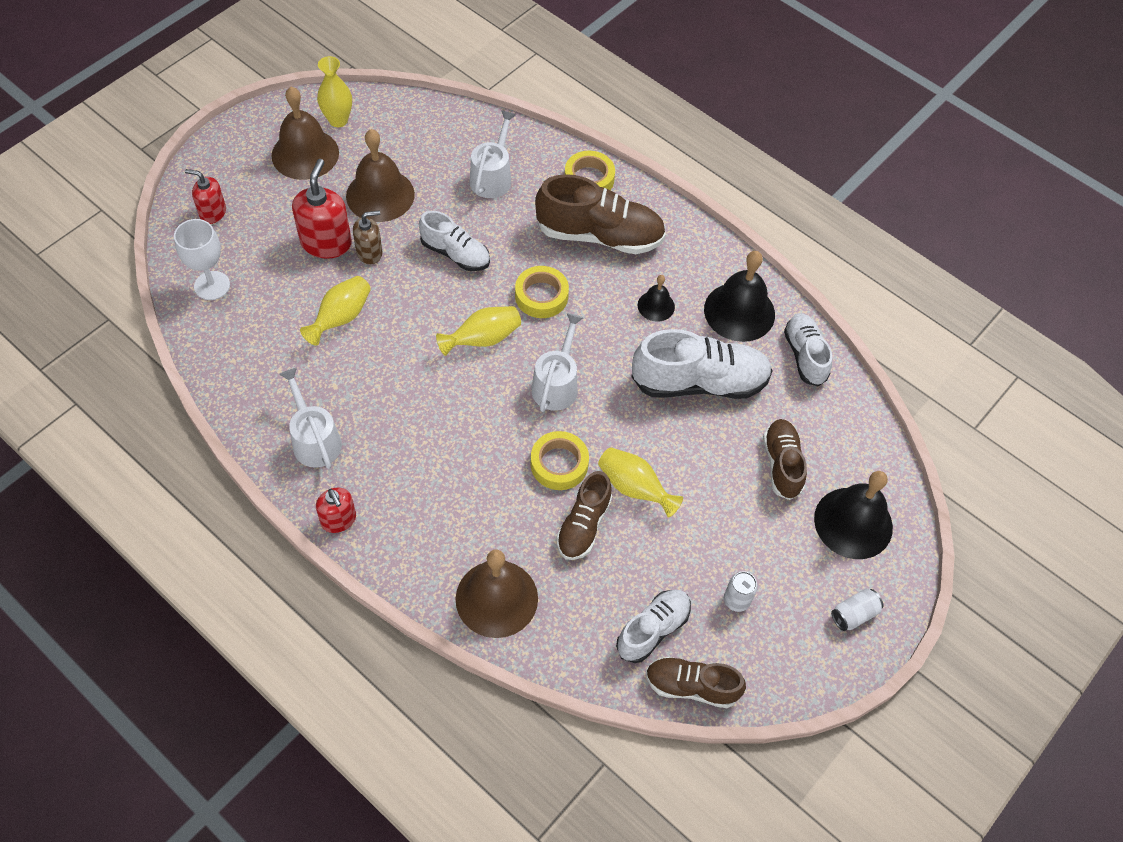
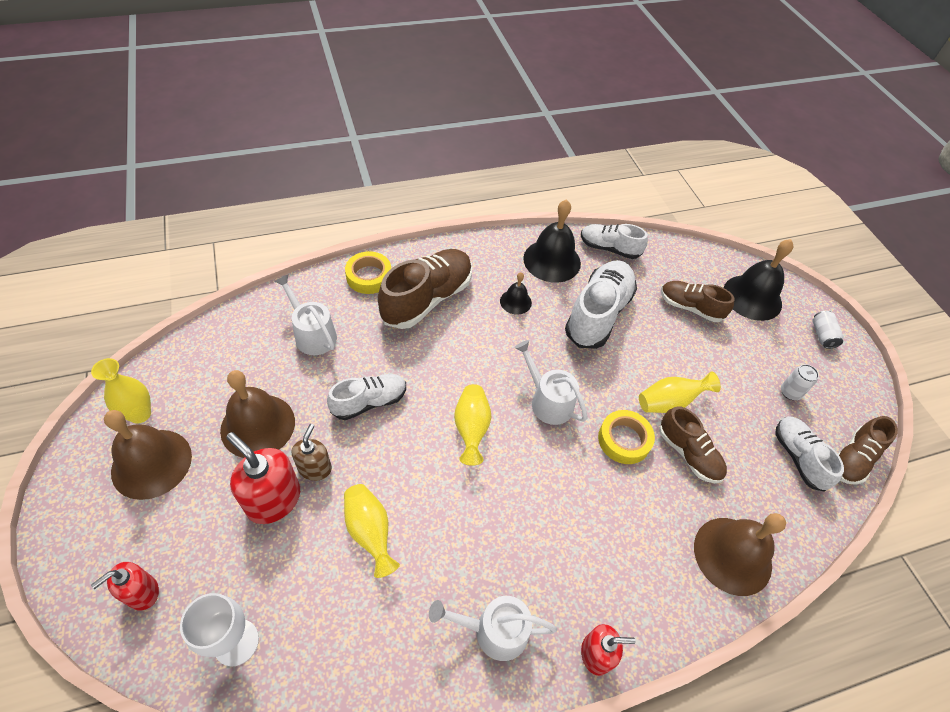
camera: 60 degrees left, 5 degrees down
(541, 296) = (457, 366): yellow tape -> none

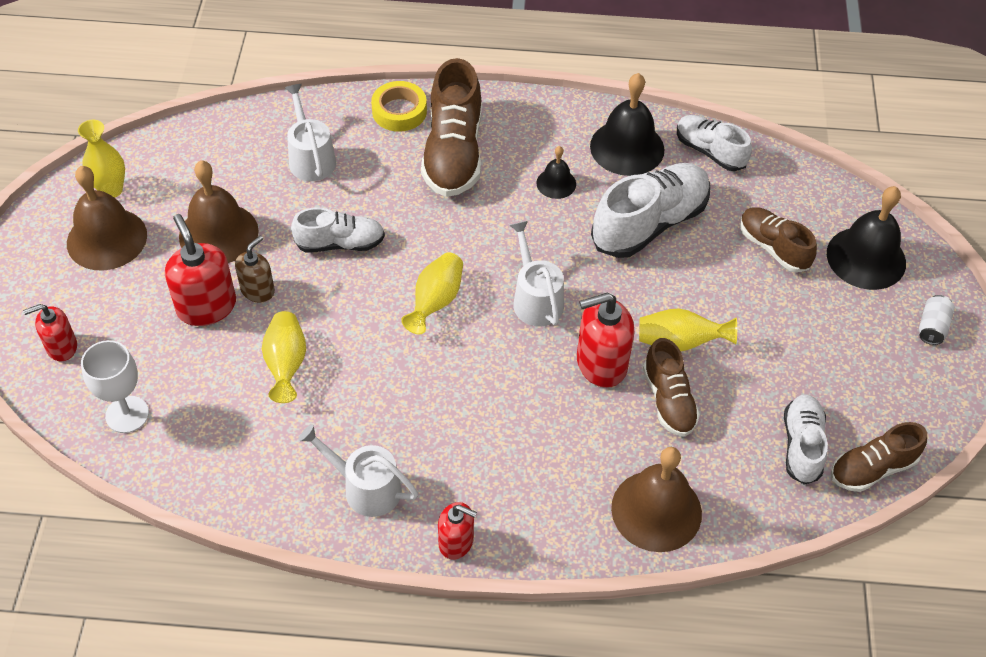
camera: 25 degrees right, 0 degrees up
(427, 299) = (453, 153): brown shoe -> brown shoe turned 120 degrees clockwise
(624, 440) = (601, 364): yellow tape -> red soap dispenser
(790, 392) = (840, 376): white can -> none

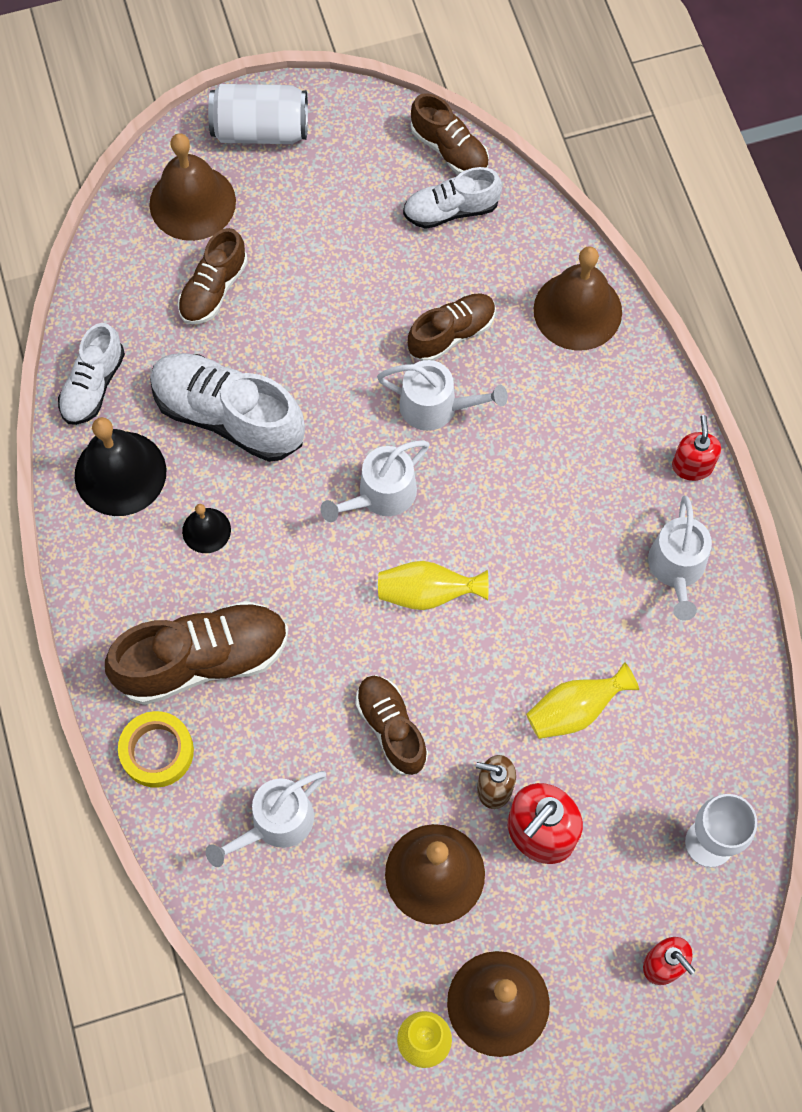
camera: 110 degrees left, 15 degrees up
(340, 243) = (391, 728): white shoe -> brown shoe
(601, 364) = (435, 406): red soap dispenser -> white watering can
(680, 342) = (377, 343): yellow vase -> none
(866, 258) = (192, 202): black bell -> brown bell
(932, 327) = (260, 130): white can -> white can, size x1.95

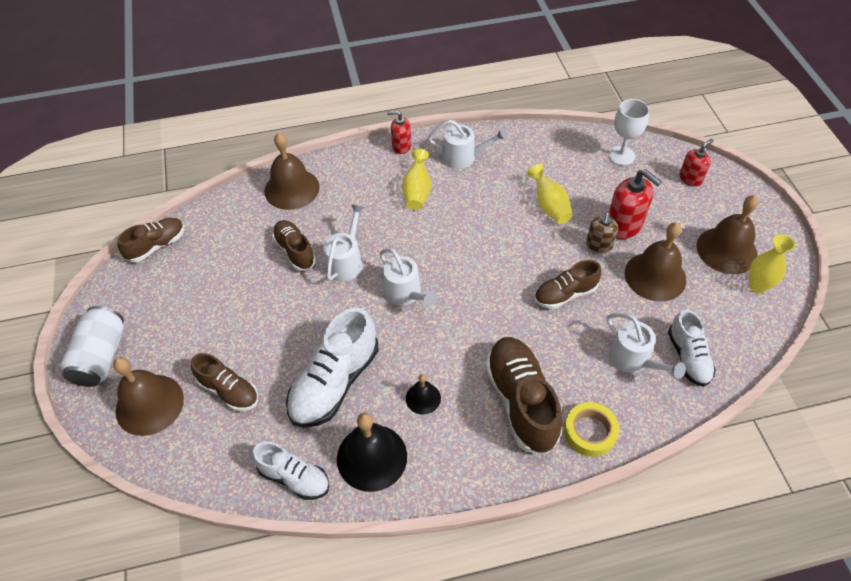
camera: 85 degrees left, 15 degrees down
(427, 593) = (475, 272): yellow vase -> yellow vase (417, 191)
(451, 210) = (203, 247): white shoe -> white shoe (688, 357)

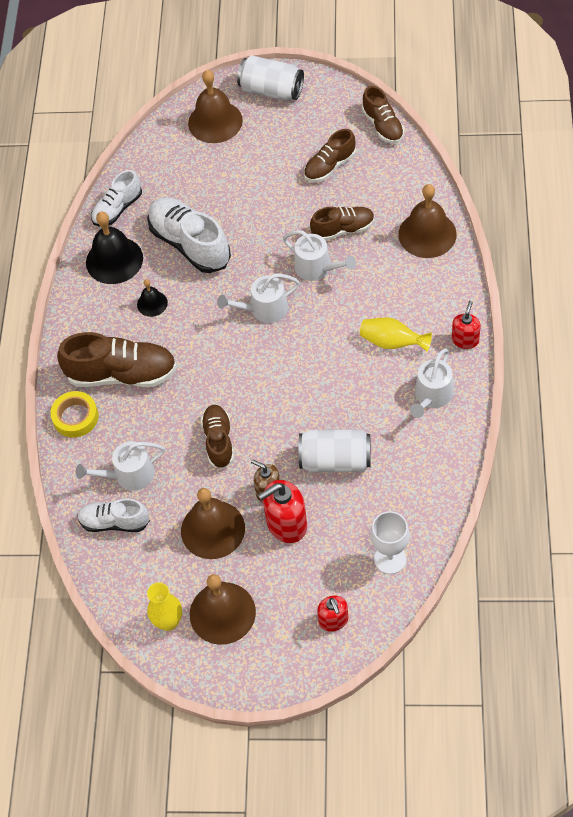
camera: 110 degrees right, 5 degrees up
(229, 390) = (209, 172): brown shoe -> brown shoe (330, 166)
(549, 206) = (335, 460): yellow vase -> white can

